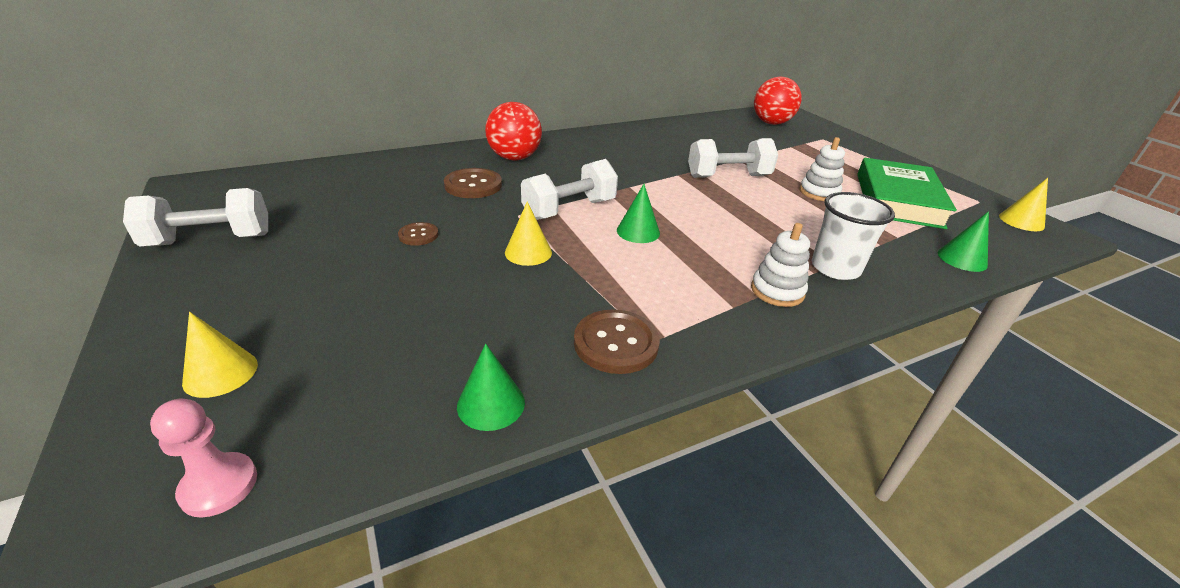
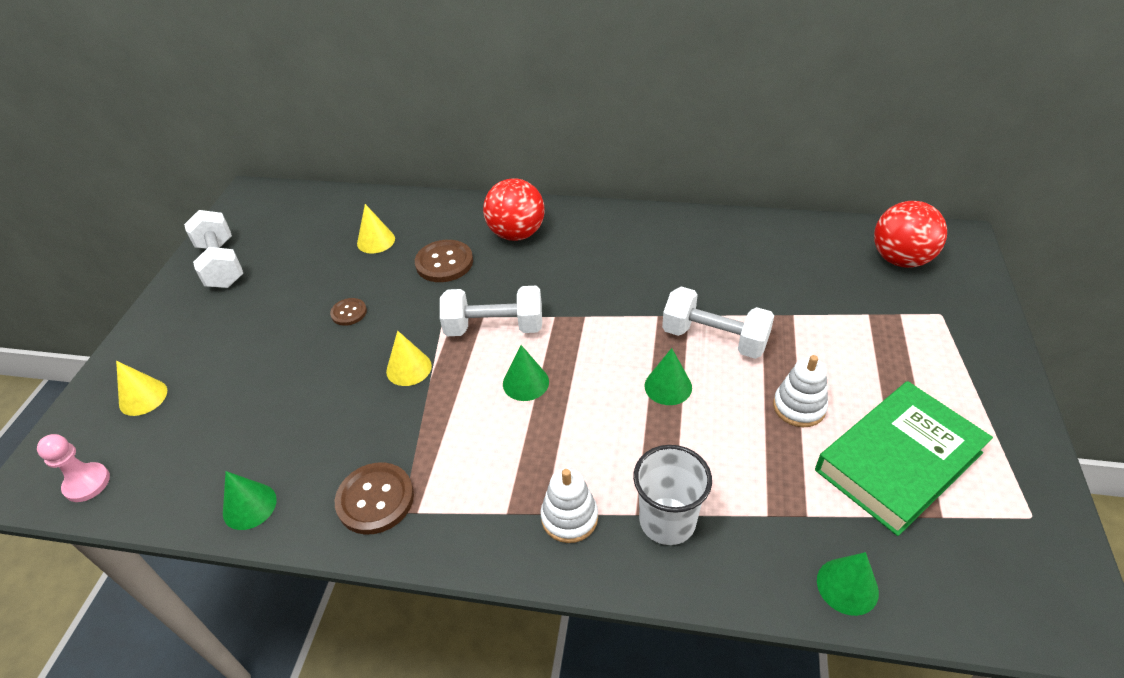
camera: 40 degrees right, 10 degrees up
(210, 240) = (221, 264): white dumbbell -> white dumbbell turned 45 degrees clockwise
(735, 205) = (668, 386): none -> green cone
(1021, 221) = (1047, 578): yellow cone -> yellow cone (376, 241)

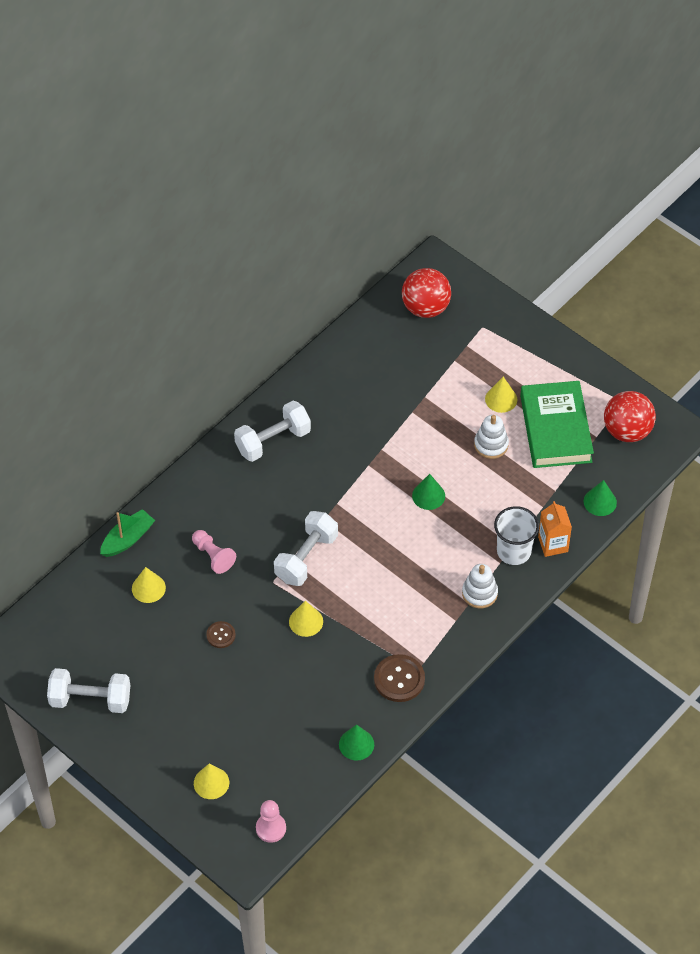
camera: 60 degrees left, 10 degrees up
(423, 205) = (128, 539): none -> green boat
(444, 263) = (213, 556): brown button -> pink pawn
(516, 233) = (217, 497): red ball -> red ball (627, 431)
(525, 382) = (368, 565): green cone -> none
(714, 339) = (411, 449): white dumbbell -> white dumbbell (273, 441)
(720, 564) = (553, 544): none -> orange carton
(871, 381) = (501, 399): none -> yellow cone

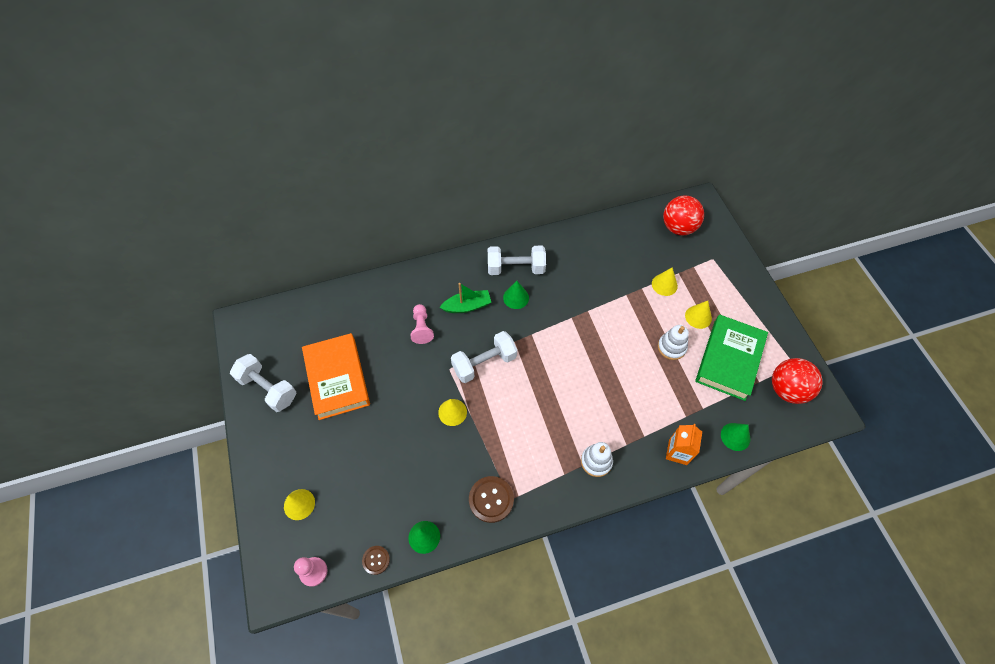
camera: 30 degrees right, 5 degrees up
(128, 539) = (375, 287): green boat -> green boat (467, 306)
(148, 588) = (364, 328): yellow cone -> yellow cone (664, 285)
(158, 652) = (337, 378): none -> orange book
(221, 635) = (387, 389): brown button -> brown button (376, 560)
(428, 495) = (602, 362): green cone -> green cone (516, 297)
(514, 551) = (643, 441): white cup -> none

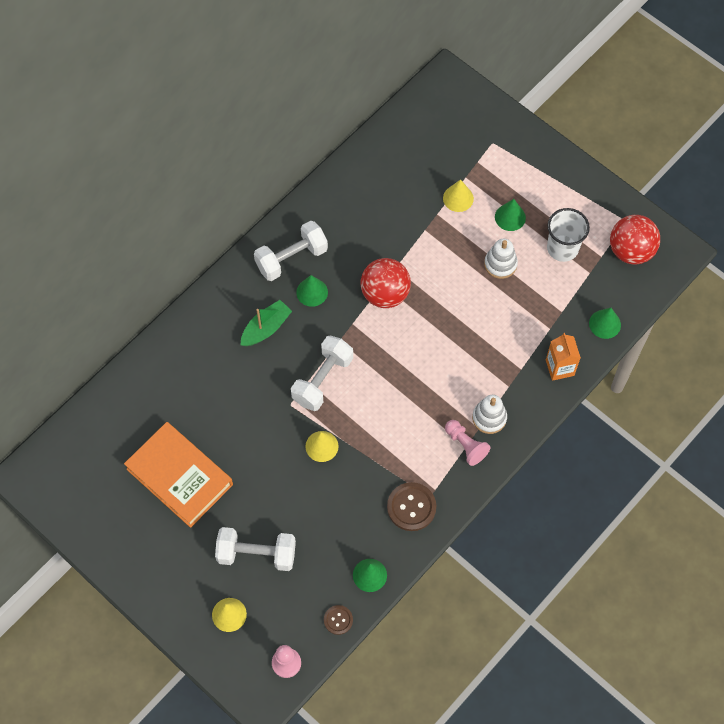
camera: 30 degrees left, 5 degrees up
(268, 388) = (113, 526): white dumbbell -> white dumbbell (256, 554)
(422, 328) = (233, 377): pink pawn -> pink pawn (465, 445)
(678, 227) = (438, 123): red ball -> red ball (385, 294)
(698, 317) = (510, 217): yellow cone -> green cone
(729, 360) = (562, 248): green book -> white cup

